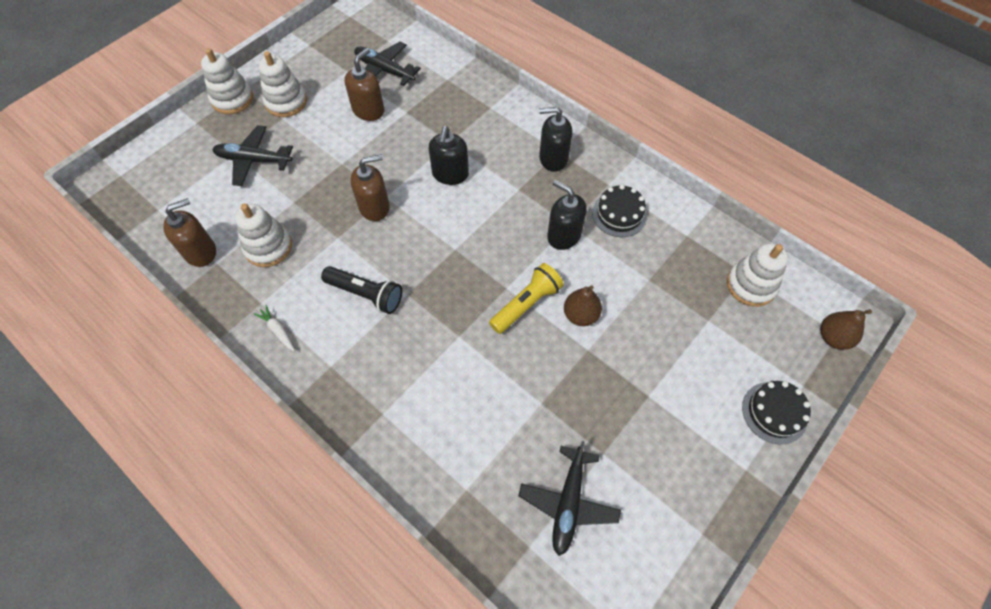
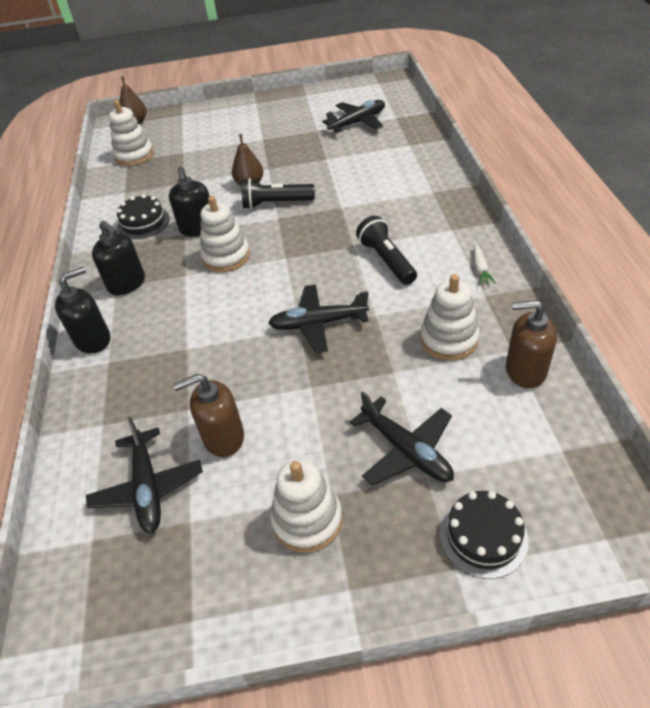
camera: 135 degrees left, 15 degrees down
(232, 99) = (377, 580): white stacking toy -> white stacking toy (226, 257)
(374, 207) = (318, 324): brown soap dispenser -> black plane
(450, 174) = (222, 317): black soap dispenser -> black soap dispenser (93, 339)
(526, 304) = (276, 203): yellow flashlight -> black flashlight
(774, 412) = (211, 112): black cake -> black cake (483, 536)

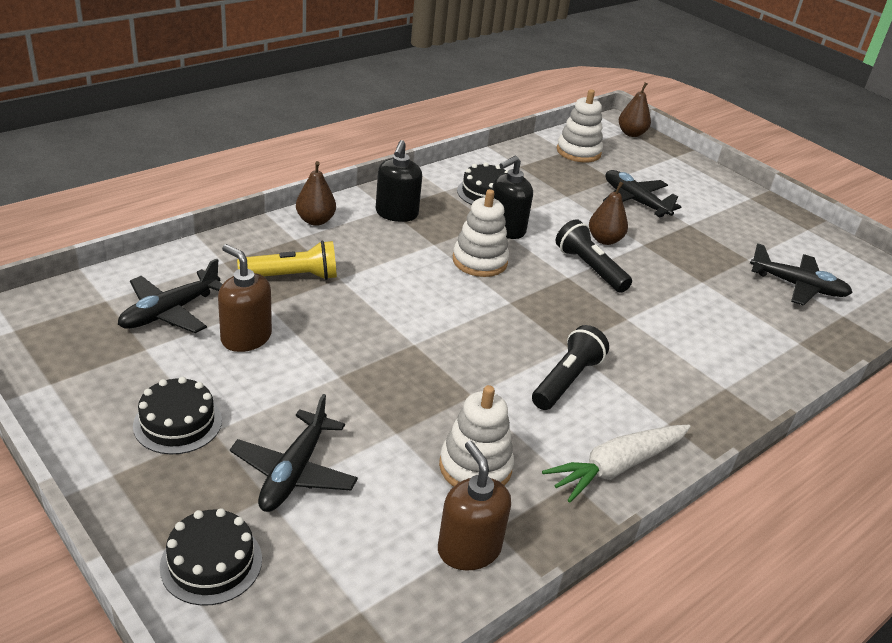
camera: 50 degrees right, 10 degrees down
(93, 339) = (315, 220): black soap dispenser -> brown pear
(161, 380) = (292, 276): none -> yellow flashlight
(307, 519) = (178, 423): white stacking toy -> black cake
(318, 324) = (429, 355): black plane -> black plane (634, 201)
(480, 268) = (617, 467): white carrot -> white carrot, size x2.07

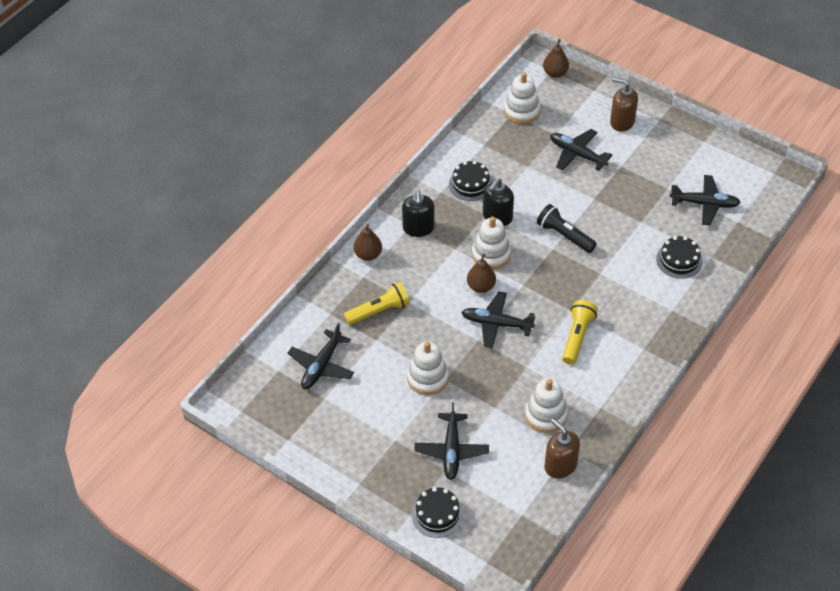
camera: 10 degrees left, 15 degrees up
(178, 423) = (373, 441): black cake -> black cake (679, 260)
(246, 338) = (377, 370): brown soap dispenser -> brown soap dispenser (622, 122)
(313, 367) = (427, 378): none -> white stacking toy
(450, 333) = (496, 324): none -> black plane
(566, 380) = (577, 337): black flashlight -> yellow flashlight
(604, 240) = (567, 204): brown pear -> brown pear (481, 286)
(617, 467) = (622, 389): white carrot -> none

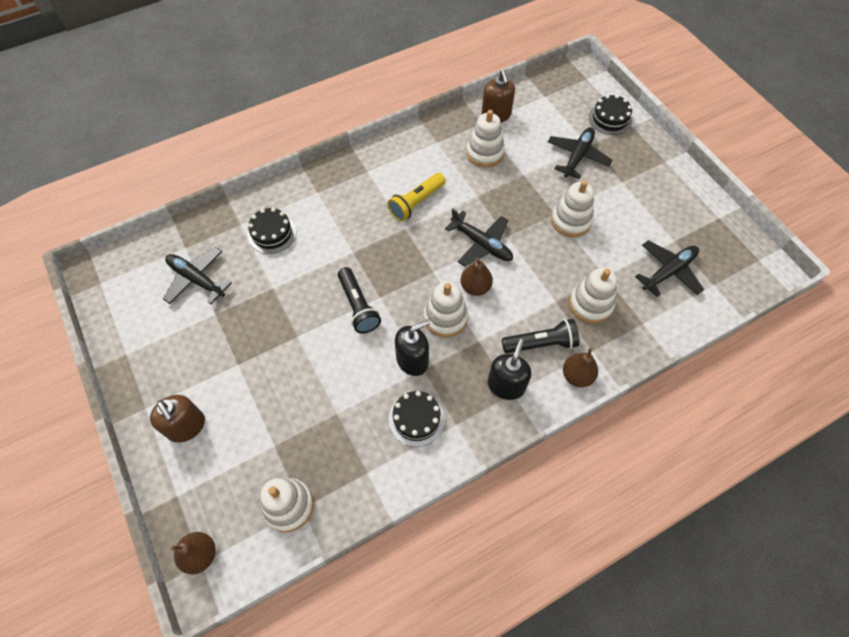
camera: 155 degrees left, 10 degrees up
(379, 311) = (590, 304): yellow flashlight -> white stacking toy
(406, 266) = (541, 343): none -> black flashlight
(577, 154) = (271, 403): black plane -> none

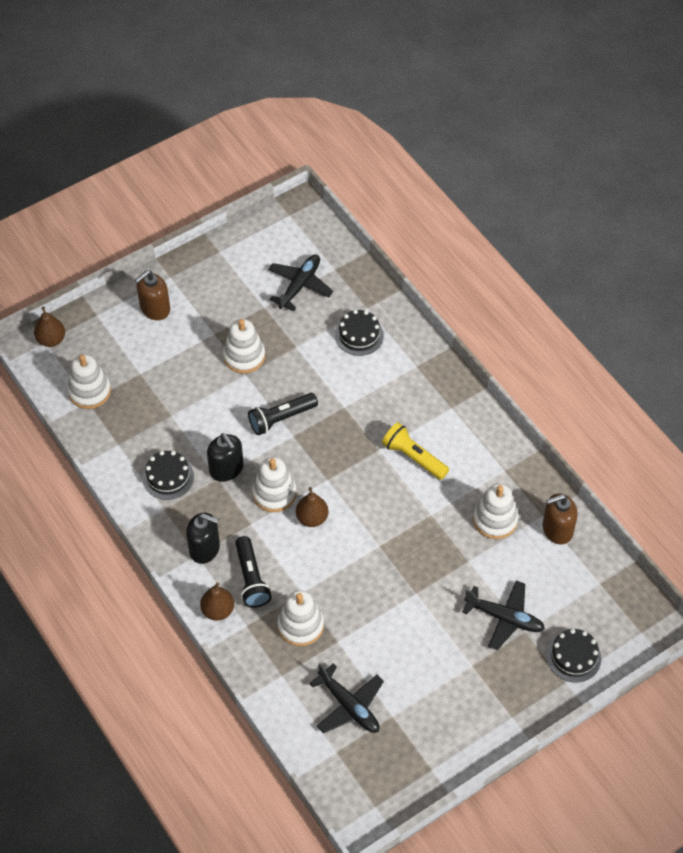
camera: 85 degrees right, 5 degrees down
(482, 244) = (366, 522): black plane -> none
(571, 220) = (408, 609): white stacking toy -> white stacking toy (244, 356)

